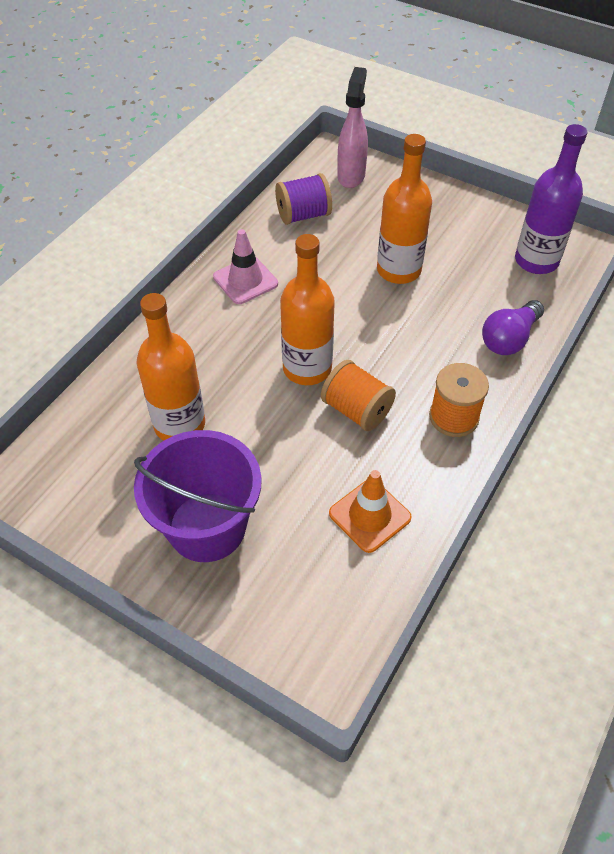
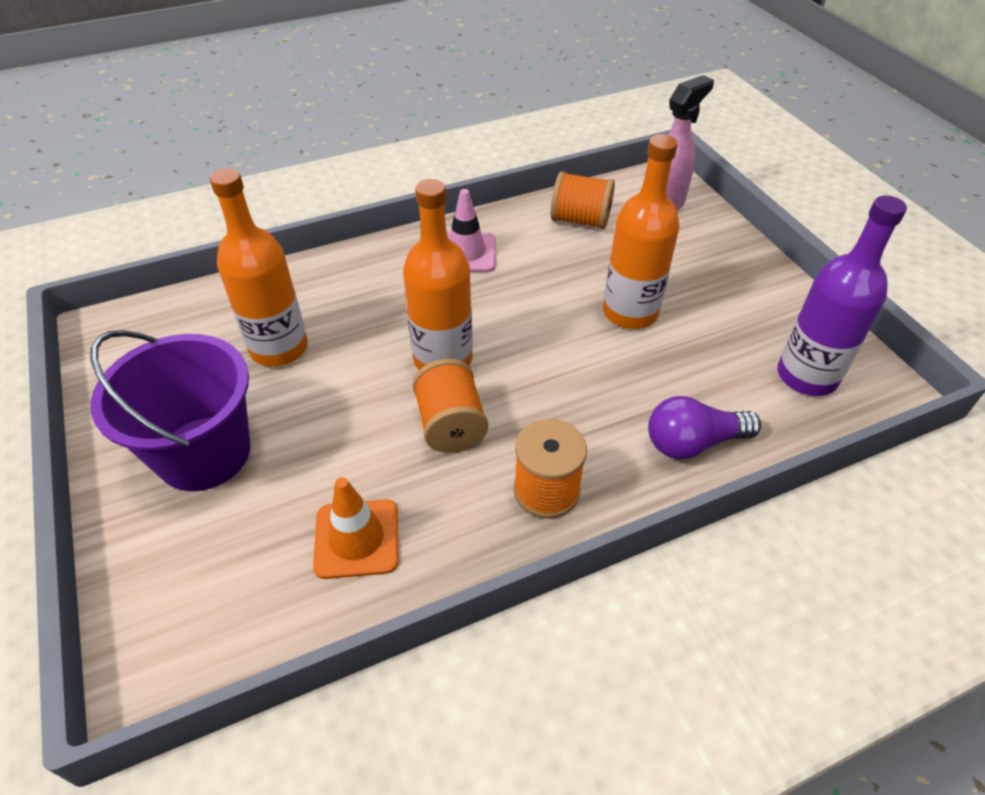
camera: 35 degrees right, 5 degrees down
(303, 215) = (580, 220): purple spool -> orange spool

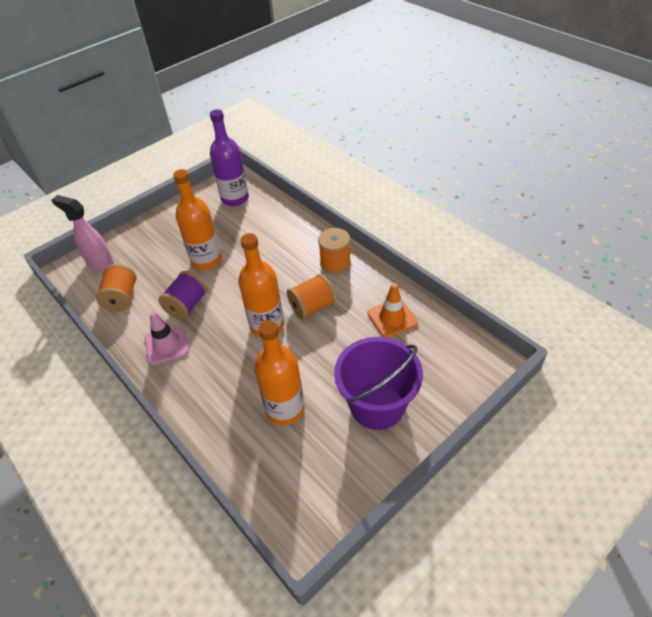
camera: 105 degrees left, 0 degrees up
(533, 279) = (187, 305): none -> purple spool
(693, 443) = (288, 226): purple light bulb -> none

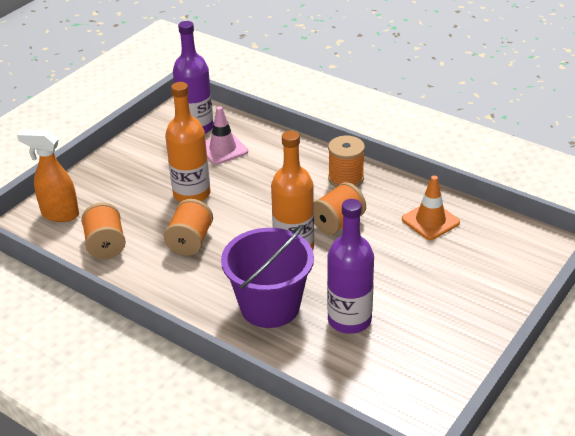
camera: 15 degrees left, 10 degrees down
(100, 263) = (59, 214): pink spray bottle -> orange spray bottle
(167, 345) = (185, 282): pink traffic cone -> pink traffic cone (223, 149)
(187, 305) = (190, 241): purple spool -> orange spool
(285, 409) = (349, 320): orange bottle -> purple bottle
(377, 405) = (446, 301): purple bucket -> purple bucket (270, 306)

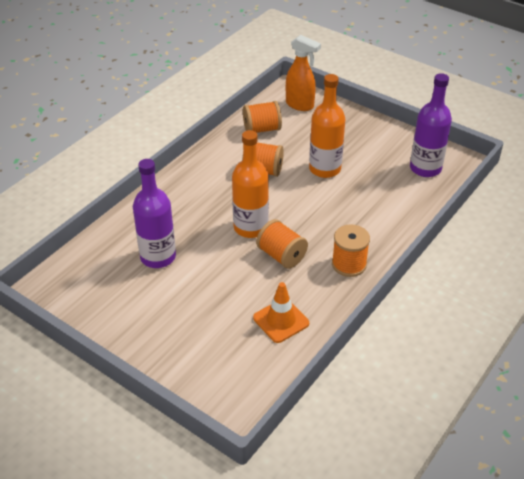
camera: 90 degrees right, 5 degrees up
(59, 214) = (300, 105): orange spray bottle -> orange spray bottle turned 105 degrees clockwise
(223, 149) = (391, 185): pink traffic cone -> none
(270, 306) = (181, 213): purple bucket -> none

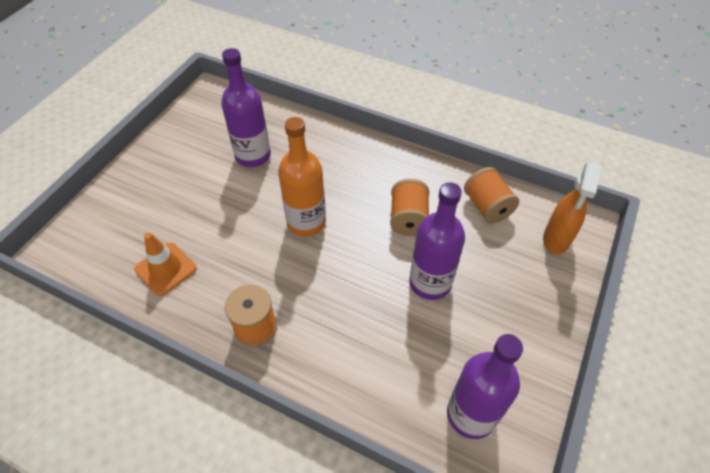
camera: 80 degrees right, 10 degrees up
(281, 256) = (264, 256): orange spool -> none
(325, 169) = (430, 283): orange bottle -> purple bottle

